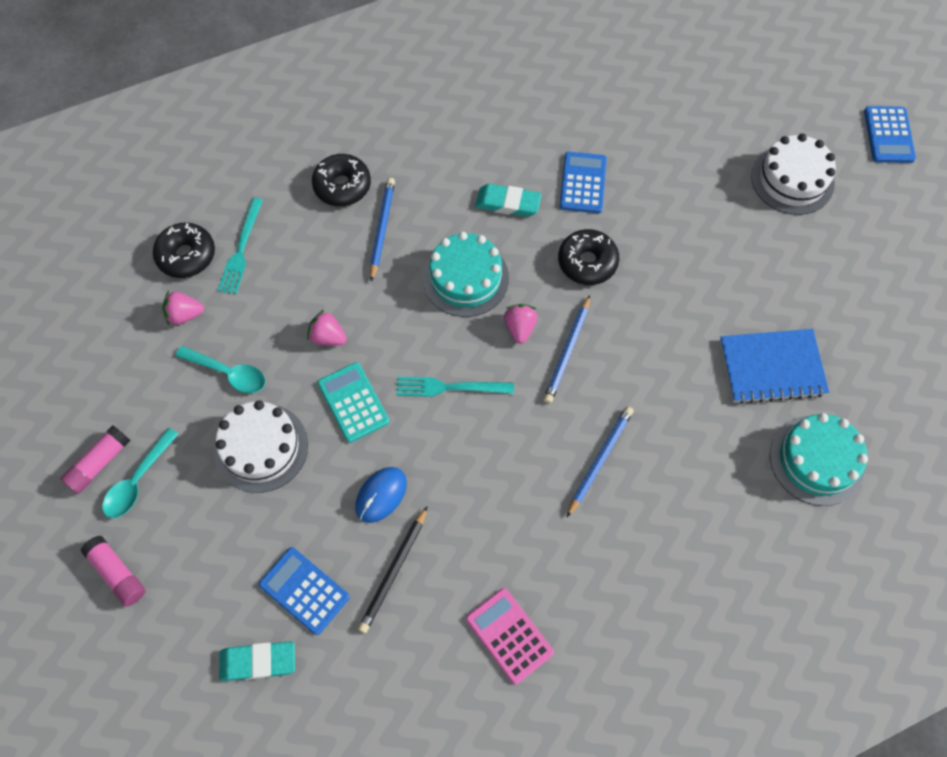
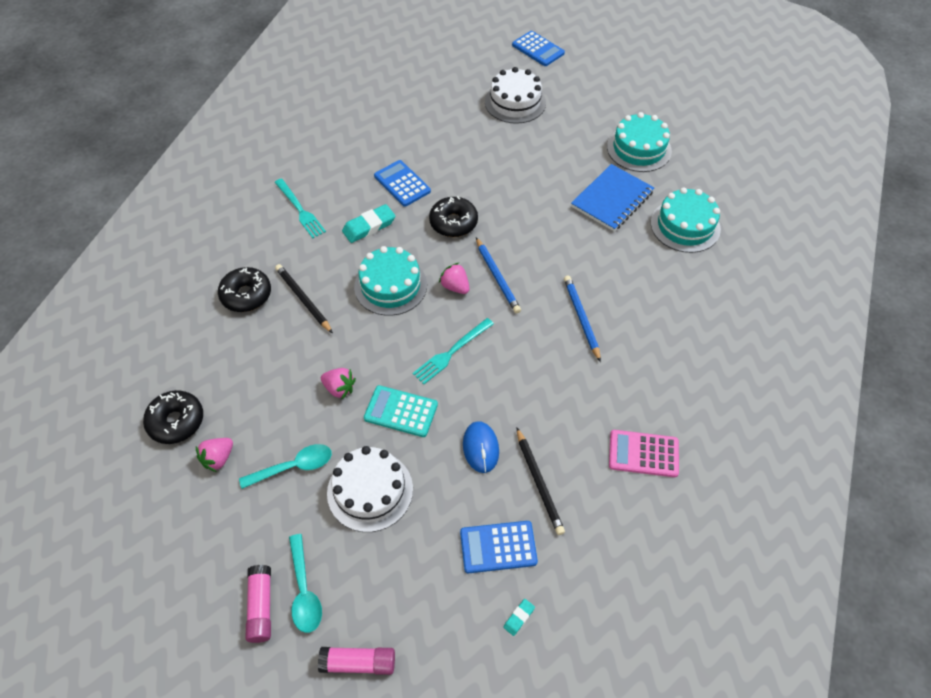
camera: 45 degrees left, 10 degrees down
(241, 249) = (215, 386): turquoise fork -> turquoise fork (300, 210)
(258, 662) = (519, 618): turquoise eraser -> turquoise eraser, size x0.50
(328, 337) = (339, 388): pink strawberry -> pink strawberry turned 135 degrees counterclockwise
(382, 229) = (303, 299): blue pencil -> black pencil
(868, 336) = (639, 149): none -> turquoise cake

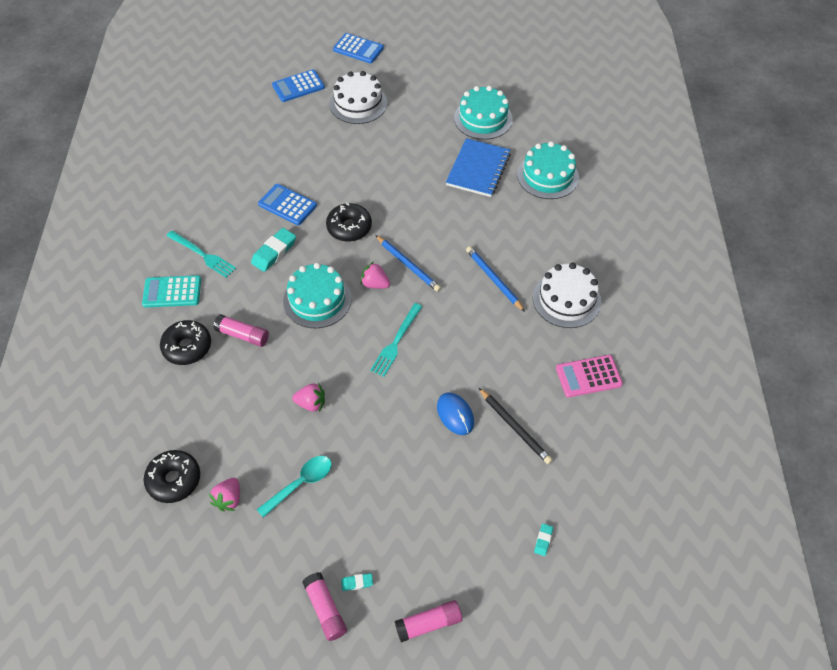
camera: 20 degrees left, 0 degrees up
(303, 299) = (243, 335): black pencil -> pink glue stick
(304, 590) = (357, 583): turquoise spoon -> turquoise eraser
(370, 491) = (376, 481): white cake -> white cake (566, 299)
(401, 411) = (374, 406): turquoise calculator -> turquoise calculator (172, 292)
(498, 547) = (503, 490): blue calculator -> blue calculator (298, 86)

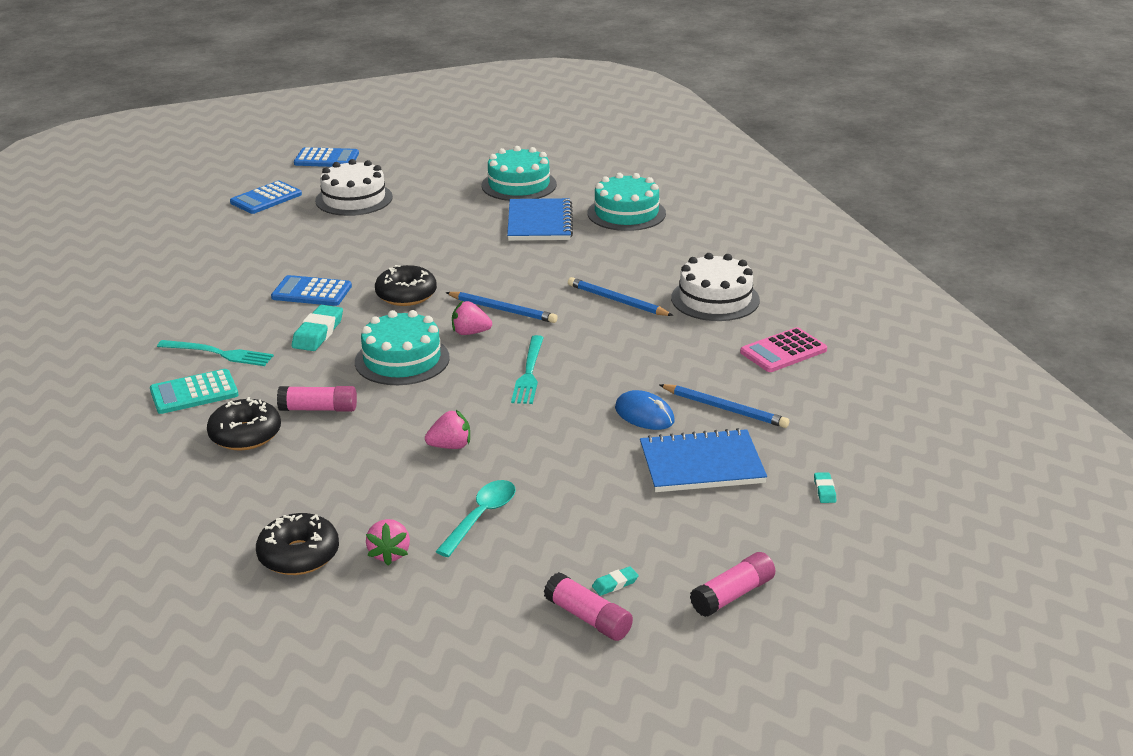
camera: 20 degrees left, 25 degrees down
(470, 482) = (701, 464): none -> blue notebook
(514, 427) = (724, 409): black pencil -> blue pencil

